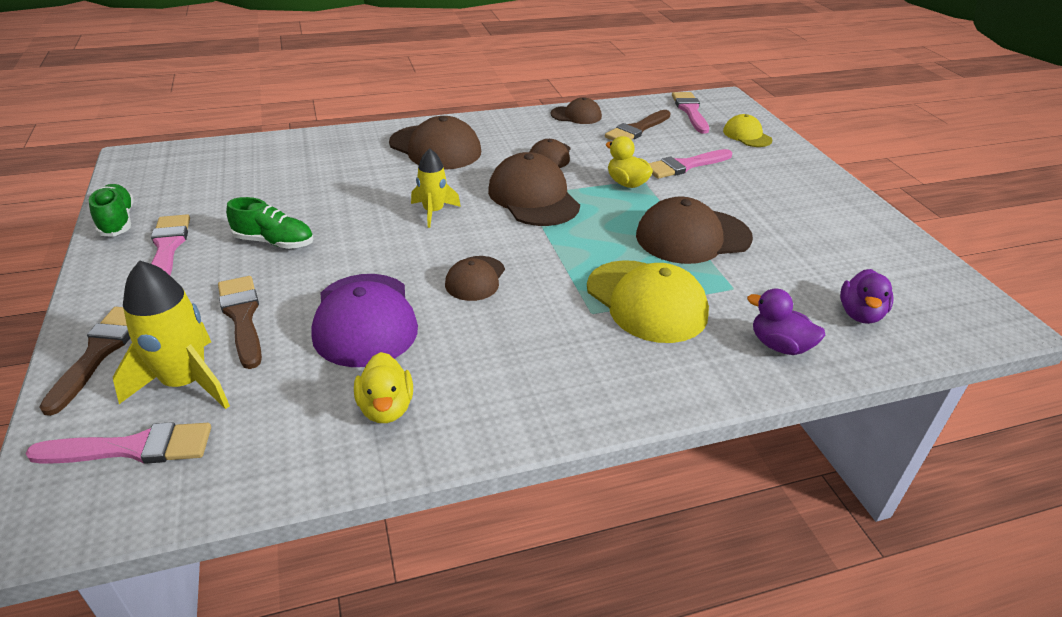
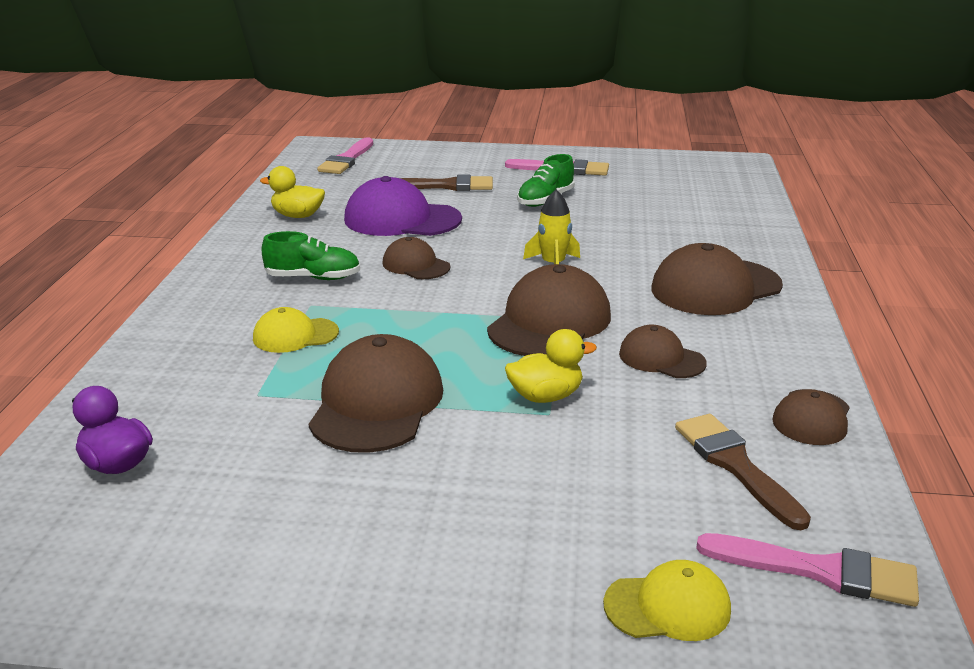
camera: 115 degrees right, 10 degrees down
(99, 352) = (446, 153): brown brush -> none
(117, 221) = (618, 156): green shoe -> green shoe (313, 278)
(185, 382) = (390, 170): yellow rocket -> none
(533, 197) = (549, 322): brown cap -> brown cap turned 60 degrees counterclockwise
(646, 301) = (295, 335): yellow cap -> yellow cap, size x0.57
(685, 166) = (572, 469): pink brush -> none
(779, 345) = (149, 385): purple duck -> none

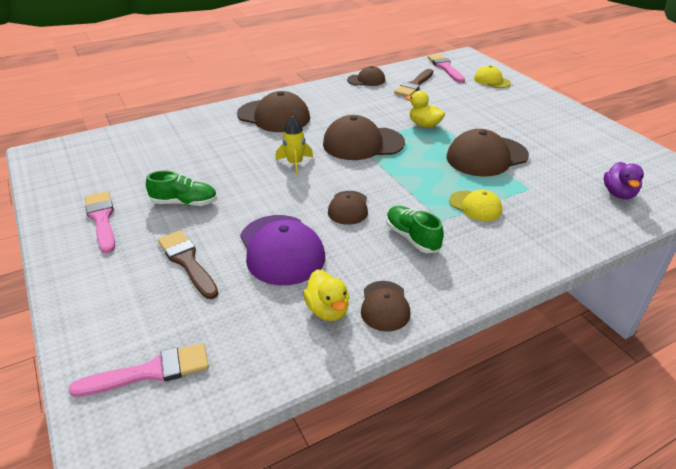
camera: 125 degrees left, 10 degrees up
(661, 358) = (361, 112): brown cap -> brown cap (384, 306)

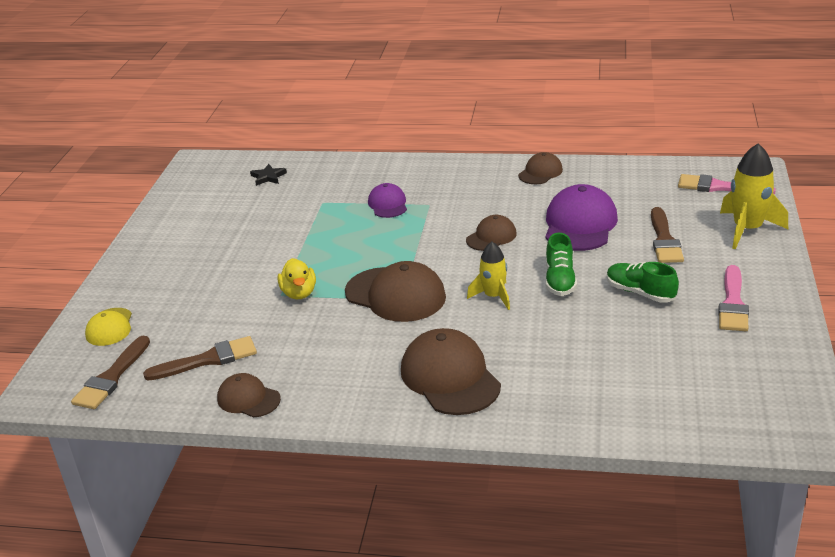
camera: 140 degrees left, 5 degrees down
(100, 309) = (747, 229): none -> yellow rocket
(327, 310) = (580, 181): yellow duck -> none
(412, 237) = (469, 200): green shoe -> green shoe (560, 280)
(445, 67) = (111, 377): pink brush -> brown brush
(475, 206) = (388, 204): yellow cap -> purple cap
(486, 156) = (304, 238): brown cap -> none
(618, 194) = (268, 177): purple duck -> black star

